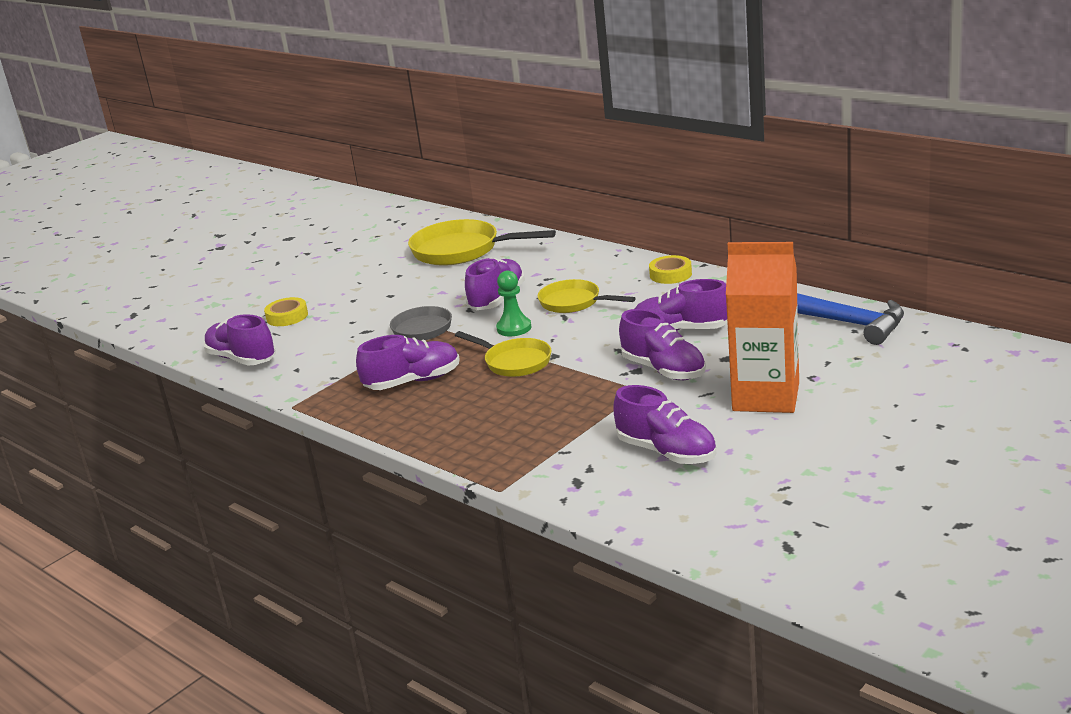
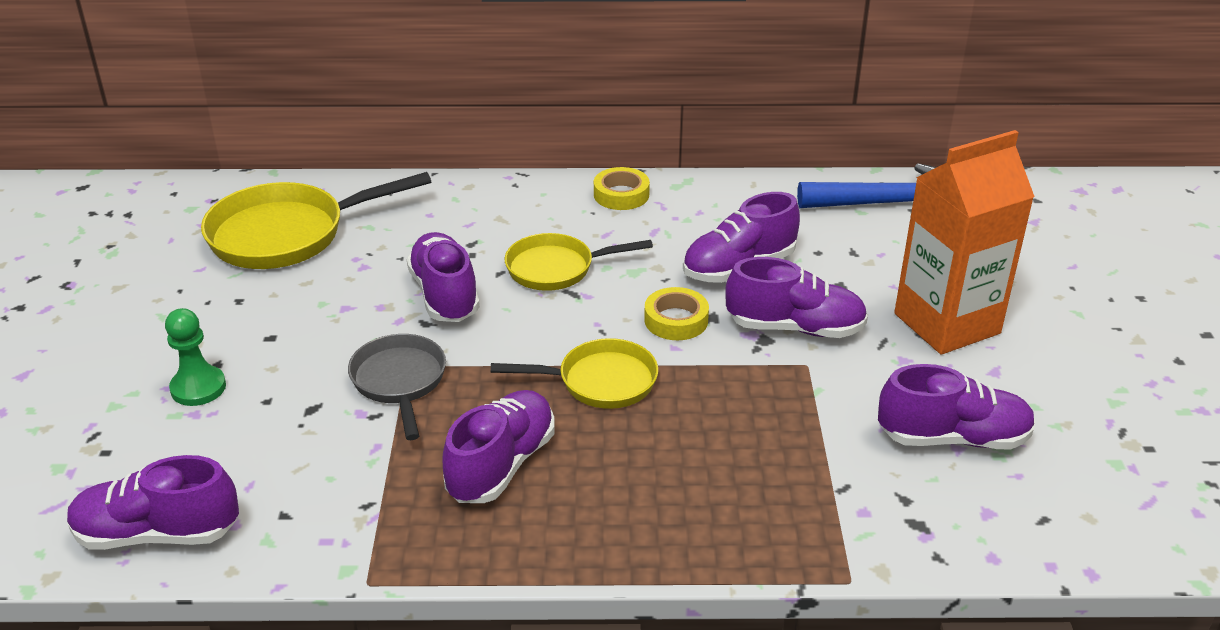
camera: 45 degrees left, 10 degrees up
(287, 316) = (137, 429): yellow tape -> yellow tape (676, 320)
(514, 328) = (529, 331): green pawn -> green pawn (198, 388)

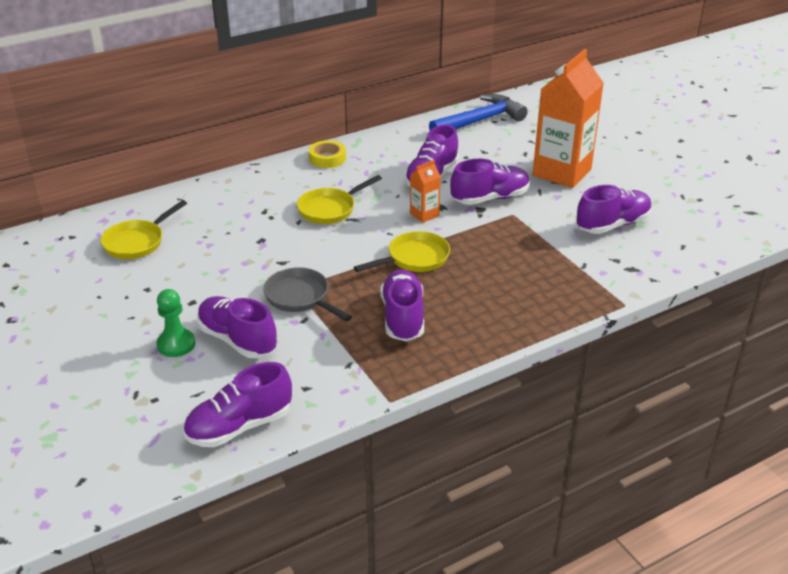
camera: 30 degrees left, 0 degrees up
(287, 234) = (137, 242): yellow pan -> yellow pan, size x0.62
(445, 295) = (278, 244): purple shoe -> purple shoe (237, 340)
(676, 320) = (424, 214): yellow tape -> orange carton

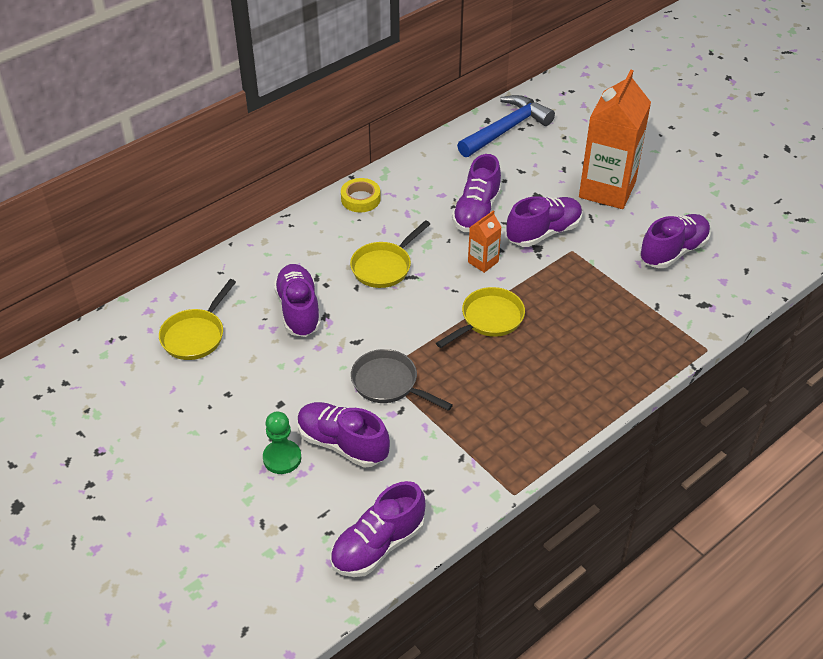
camera: 10 degrees left, 10 degrees up
(403, 317) = (498, 394): purple shoe -> purple shoe (298, 310)

